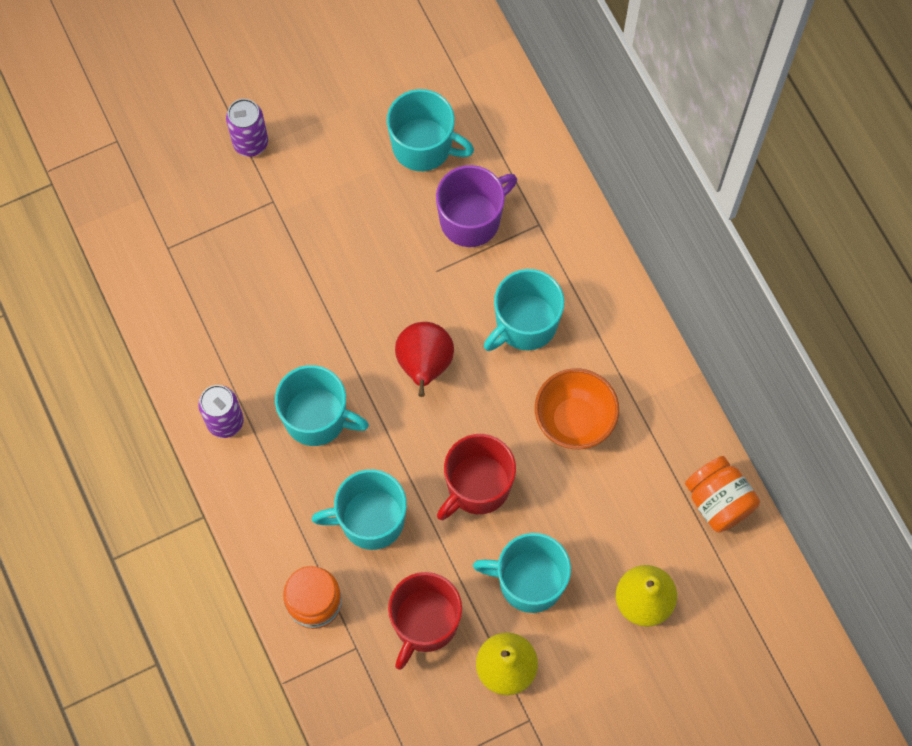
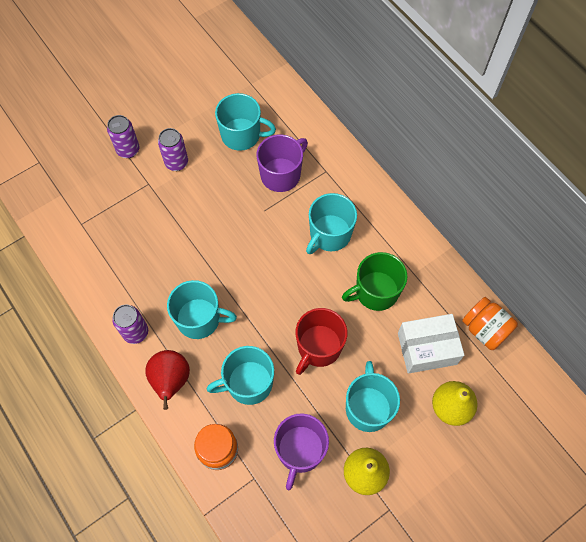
camera: 10 degrees left, 5 degrees down
(319, 175) = (176, 163): none -> purple can
(424, 365) = (267, 272): red pear -> red pear (171, 381)
(425, 622) = (300, 450): red mug -> purple mug
(529, 581) = (368, 407): turquoise mug -> turquoise mug turned 90 degrees clockwise
(574, 420) = (375, 292): orange bowl -> green mug
(629, 514) = (427, 348): none -> white box

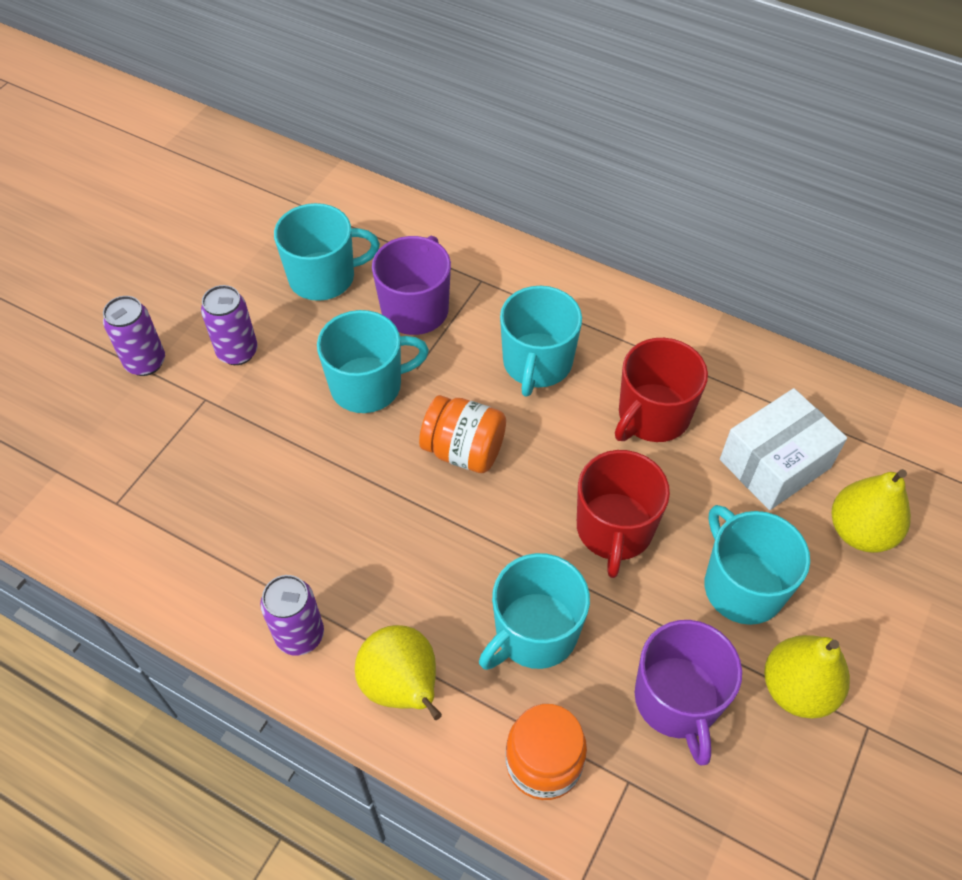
camera: 25 degrees left, 10 degrees down
(171, 381) = (402, 687): red pear -> yellow pear
(199, 319) = (399, 568): turquoise mug -> turquoise mug (368, 385)
(375, 292) = (652, 415): green mug -> red mug
(485, 329) = (838, 403): orange jar -> orange jar (464, 450)

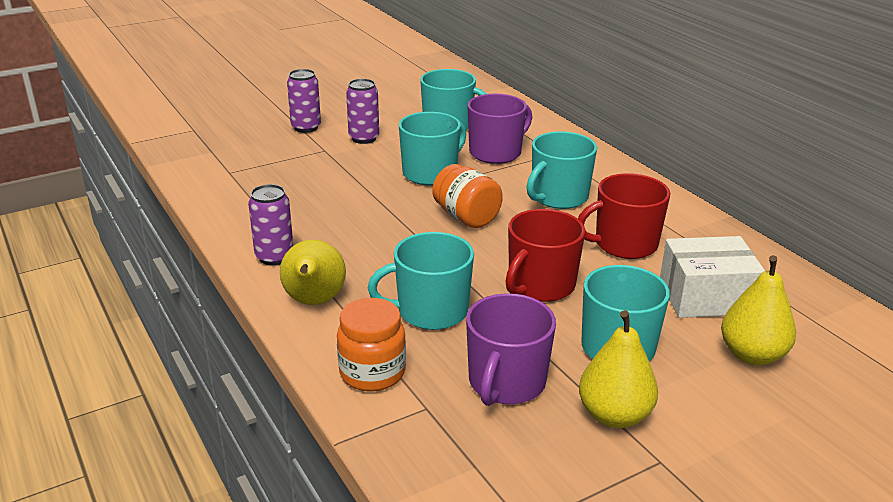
camera: 30 degrees right, 25 degrees down
(368, 385) = (431, 173): turquoise mug -> turquoise mug turned 60 degrees counterclockwise

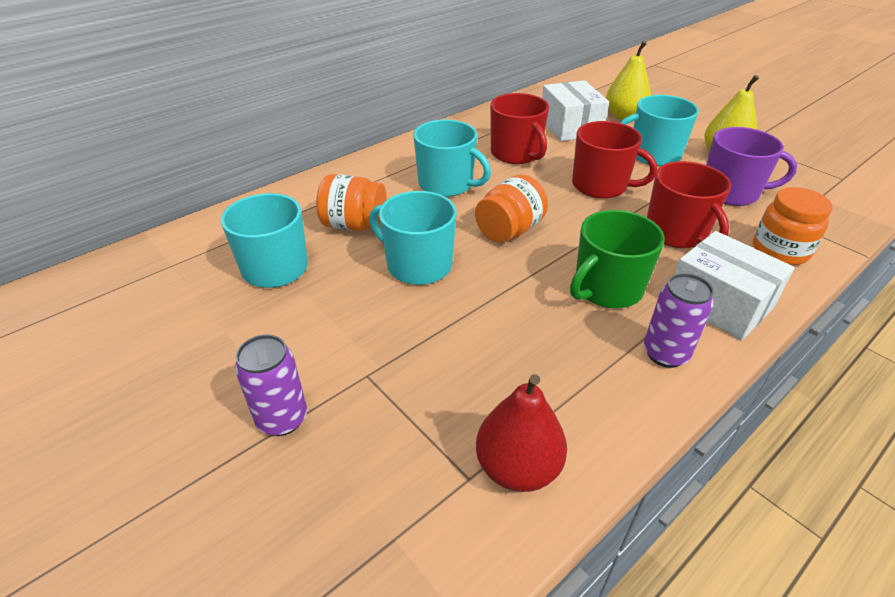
camera: 100 degrees left, 10 degrees up
(224, 186) = (517, 468): none -> red pear
(314, 302) = (719, 303): yellow pear -> white box
(362, 249) = (607, 289): none -> green mug
(364, 138) = (322, 340): purple can -> none
(431, 311) = (677, 233): turquoise mug -> red mug
(496, 152) = (354, 225): purple mug -> orange jar

